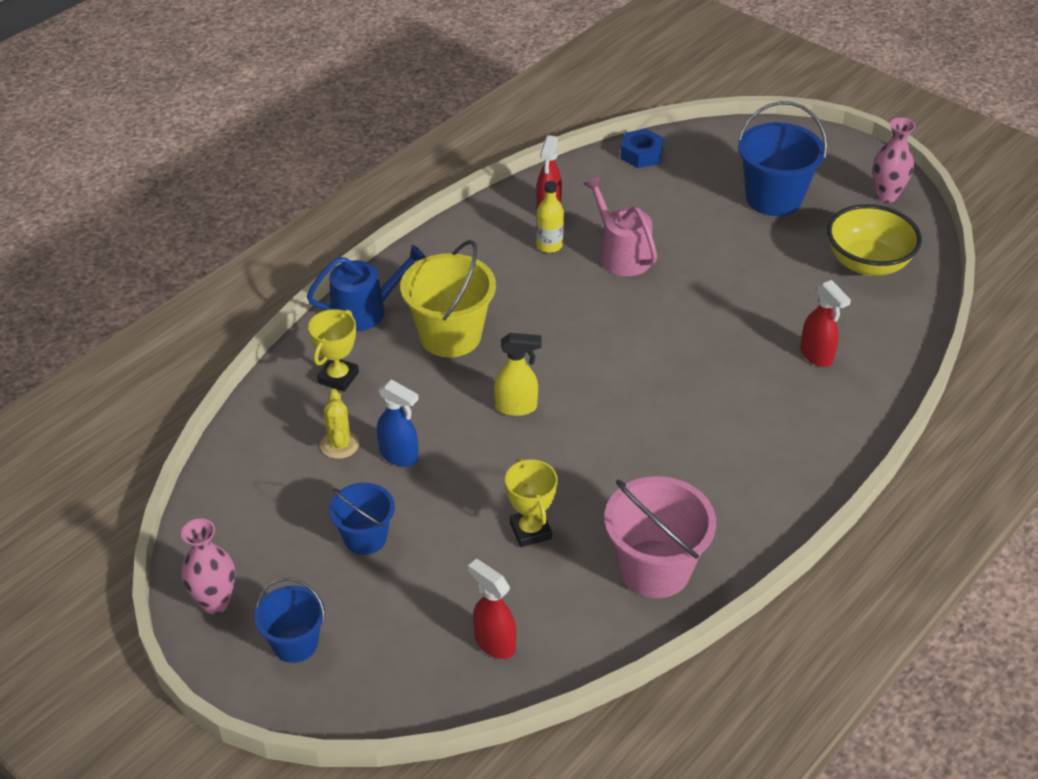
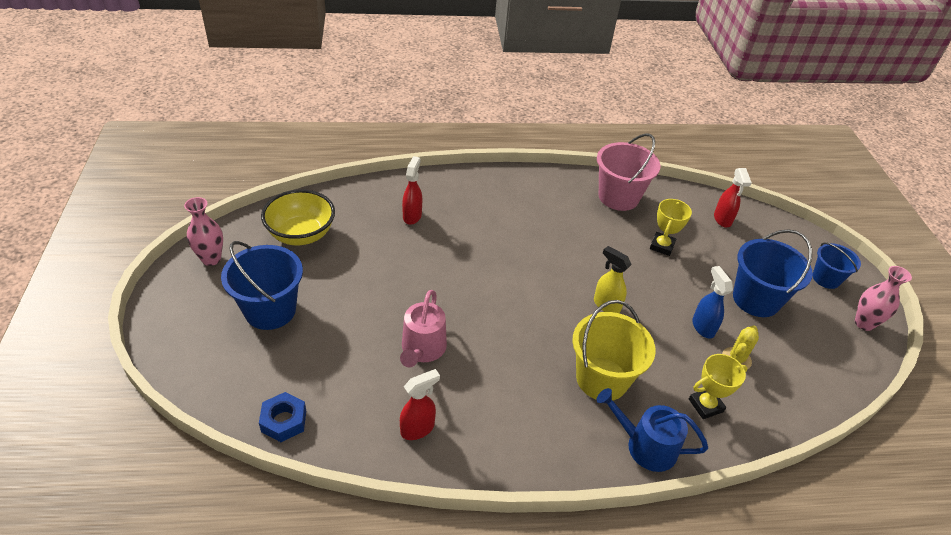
camera: 140 degrees left, 0 degrees up
(365, 538) = (756, 299): blue bucket -> blue bucket, size x1.65
(549, 245) = (458, 395): yellow bottle -> none

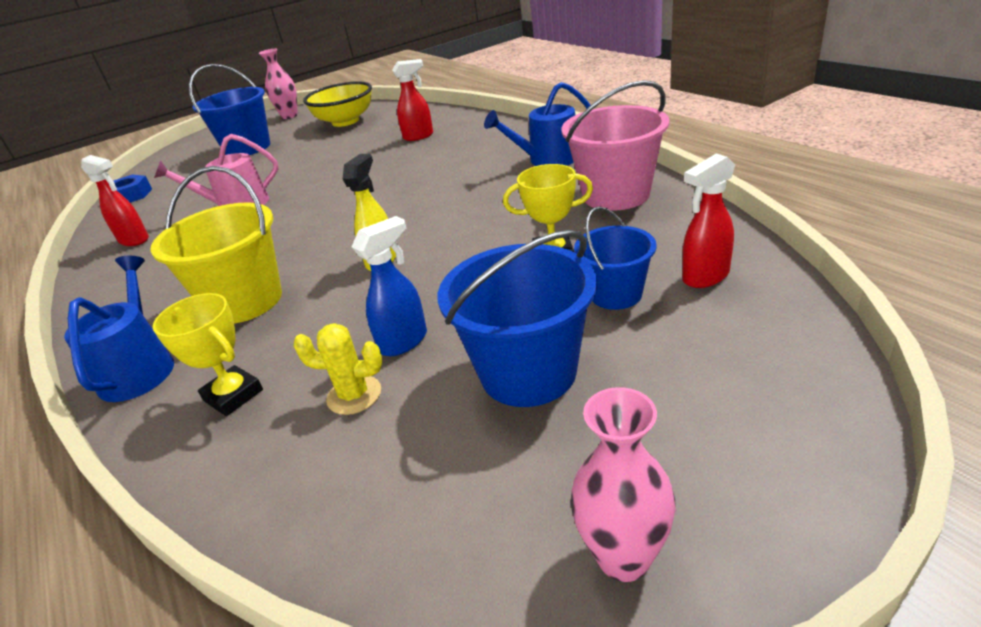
camera: 70 degrees right, 10 degrees down
(540, 191) = (548, 159): none -> blue watering can
(826, 278) = (713, 447): blue bucket -> blue bucket (616, 294)

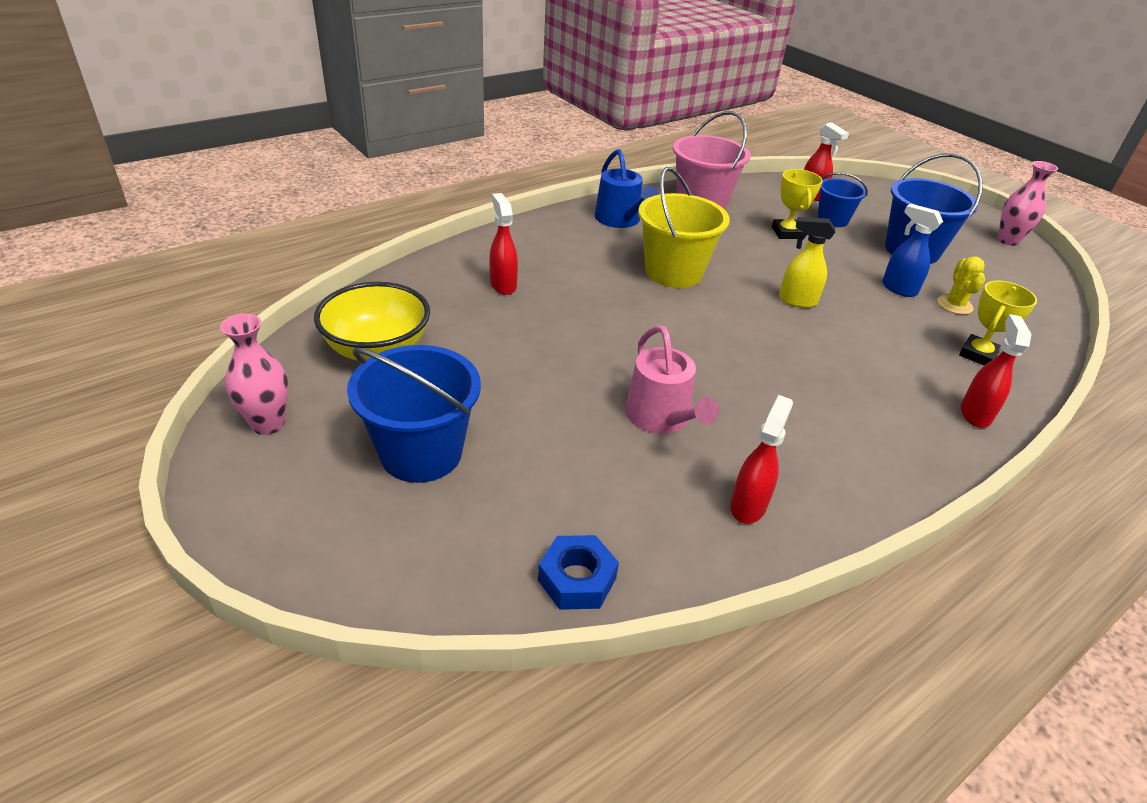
camera: 100 degrees left, 5 degrees up
(139, 368) = (975, 414): blue watering can -> red spray bottle
(245, 301) = (869, 370): yellow bucket -> yellow bucket (673, 272)

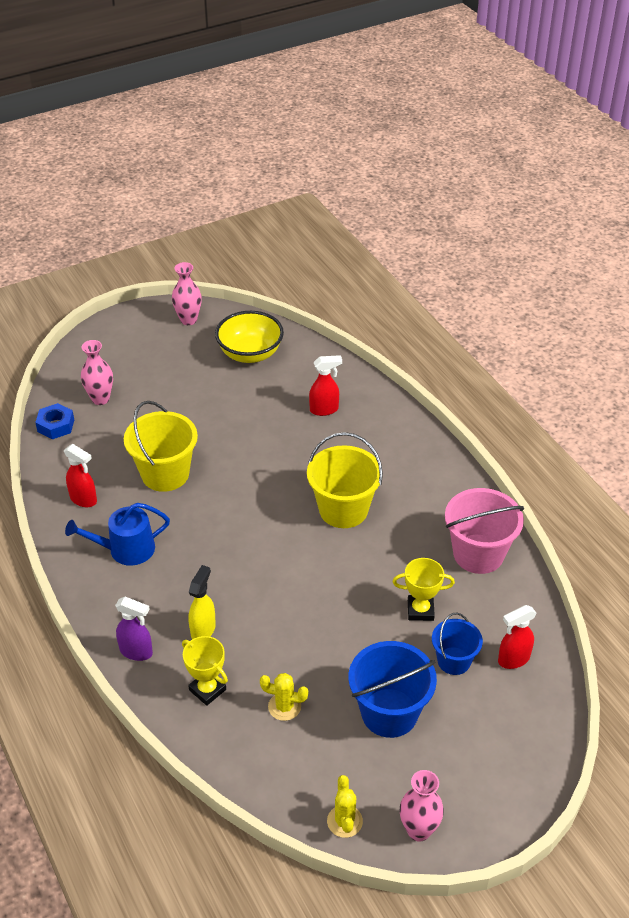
camera: 100 degrees right, 5 degrees up
(421, 453) = (155, 374): blue bucket -> none
(493, 520) = (100, 399): none -> pink vase
(620, 220) = (435, 487): blue watering can -> blue watering can (126, 549)
(661, 418) = (165, 474): pink watering can -> yellow bucket
(797, 301) = (296, 583): yellow spray bottle -> yellow spray bottle (203, 629)
(898, 289) = (314, 670): blue spray bottle -> none
(975, 414) = (136, 652): red spray bottle -> purple spray bottle
(1036, 273) = (344, 821): none -> yellow cactus

